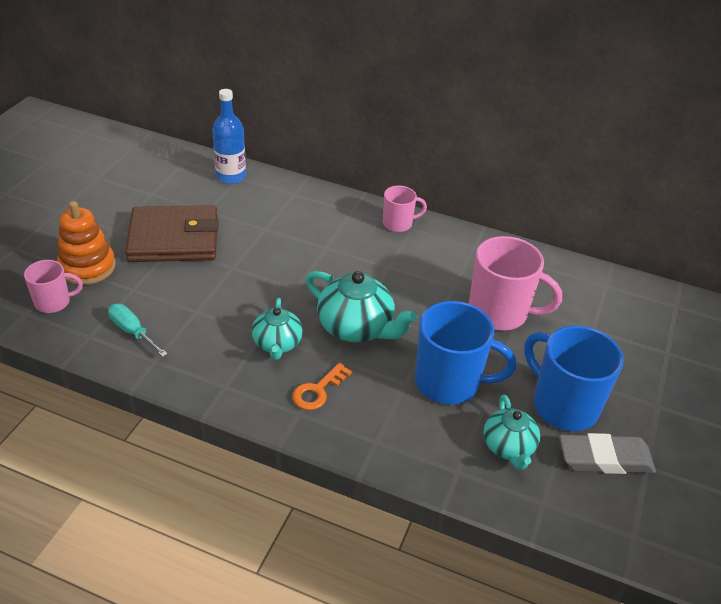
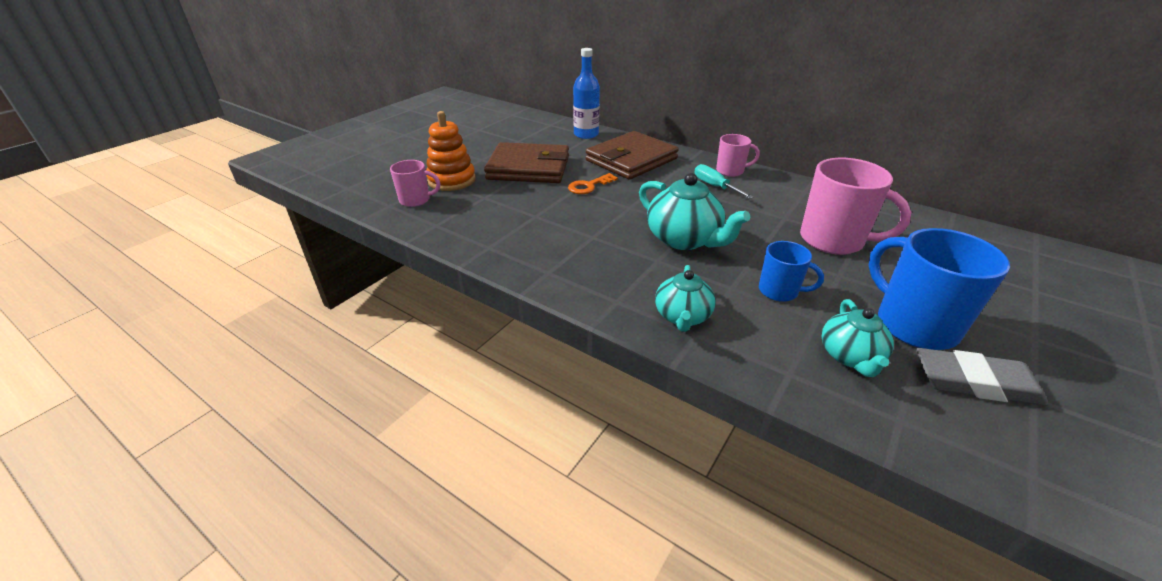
camera: 15 degrees right, 5 degrees down
(132, 332) = (475, 225): turquoise screwdriver -> turquoise screwdriver (715, 186)
(277, 344) = (605, 244): turquoise teapot -> turquoise teapot (682, 316)
(289, 215) = (631, 160): none -> brown wallet
(317, 391) = (639, 284): orange key -> orange key (588, 186)
(449, 382) = (779, 291): blue mug -> blue mug, size x0.56

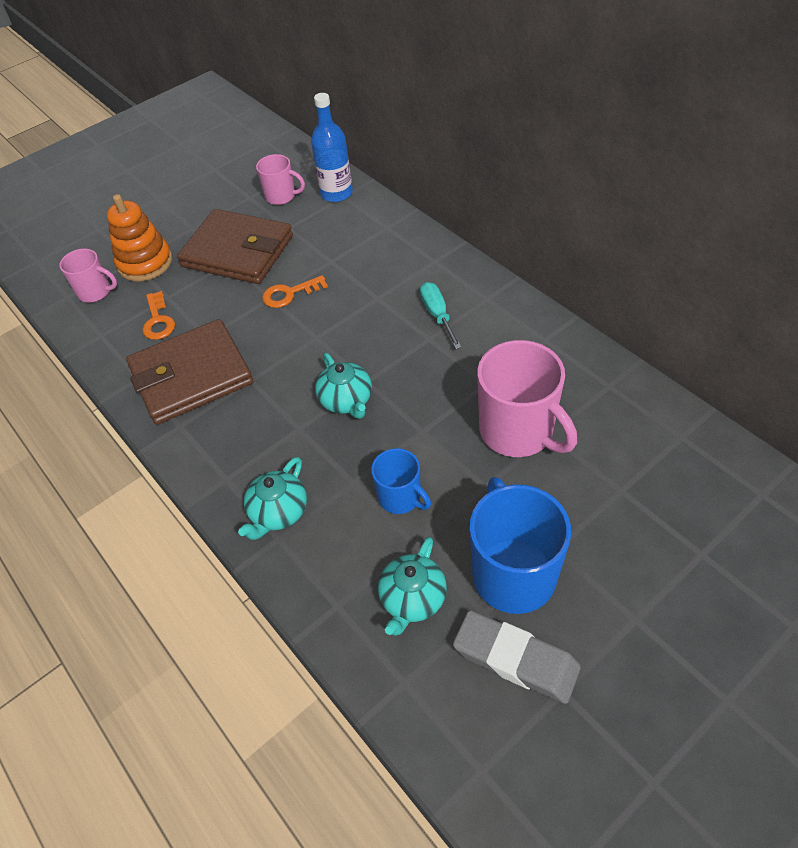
camera: 20 degrees right, 15 degrees up
(485, 211) = (158, 321): none -> orange key
(631, 160) = (365, 251): brown wallet -> brown wallet (191, 376)
(684, 239) = (346, 400): turquoise teapot -> turquoise teapot, size x0.64
(731, 171) = (476, 289): pink mug -> pink mug (281, 196)

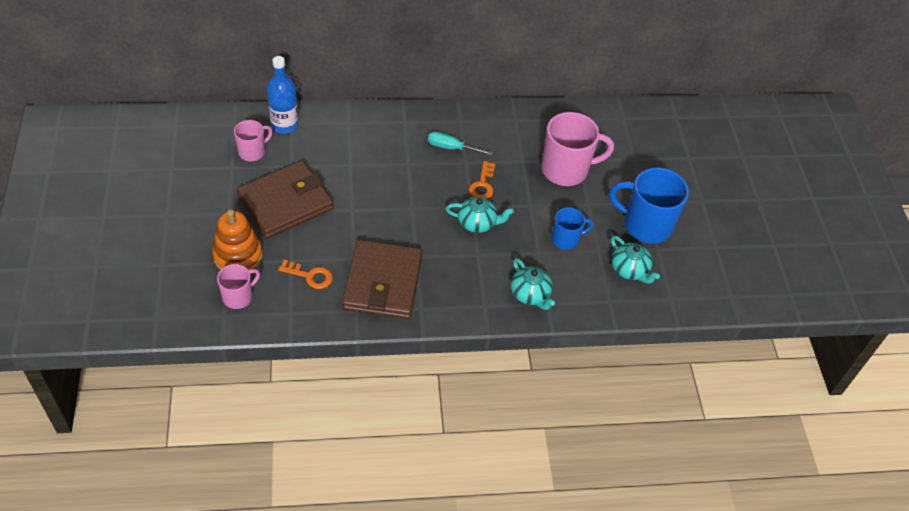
camera: 65 degrees left, 0 degrees up
(289, 294) = (359, 200): orange key -> orange key (482, 185)
(515, 659) = (690, 252): grey eraser -> none

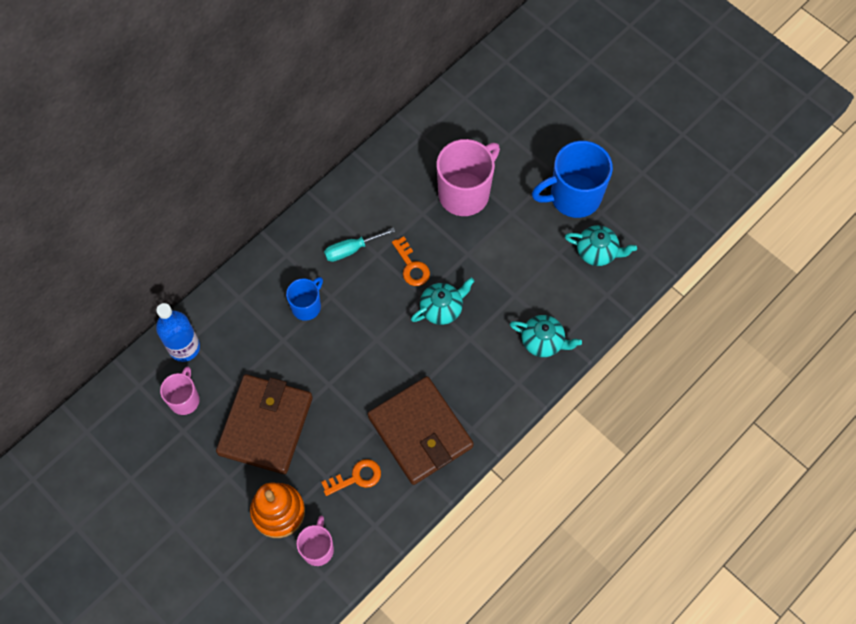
camera: 35 degrees left, 15 degrees up
(566, 239) = (525, 264): blue mug -> blue mug (307, 306)

